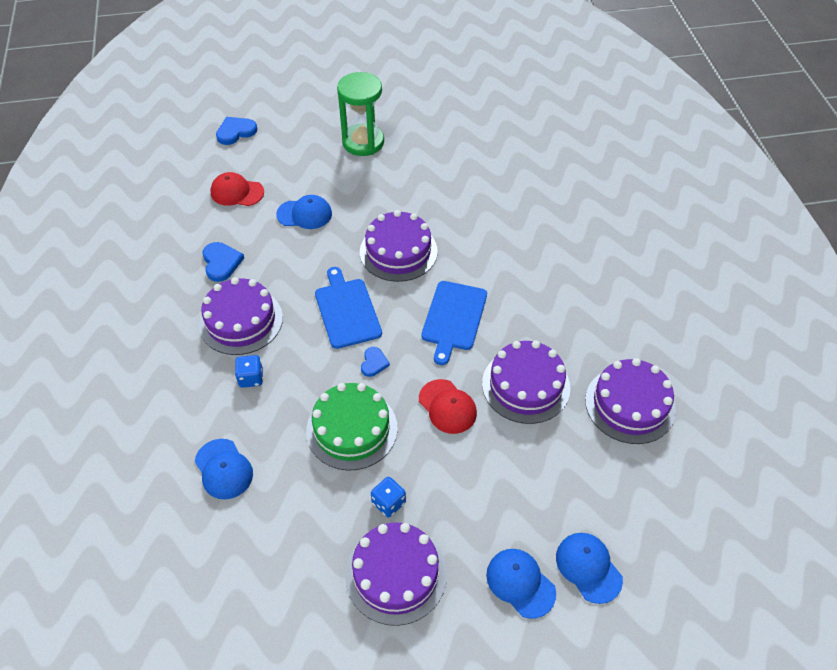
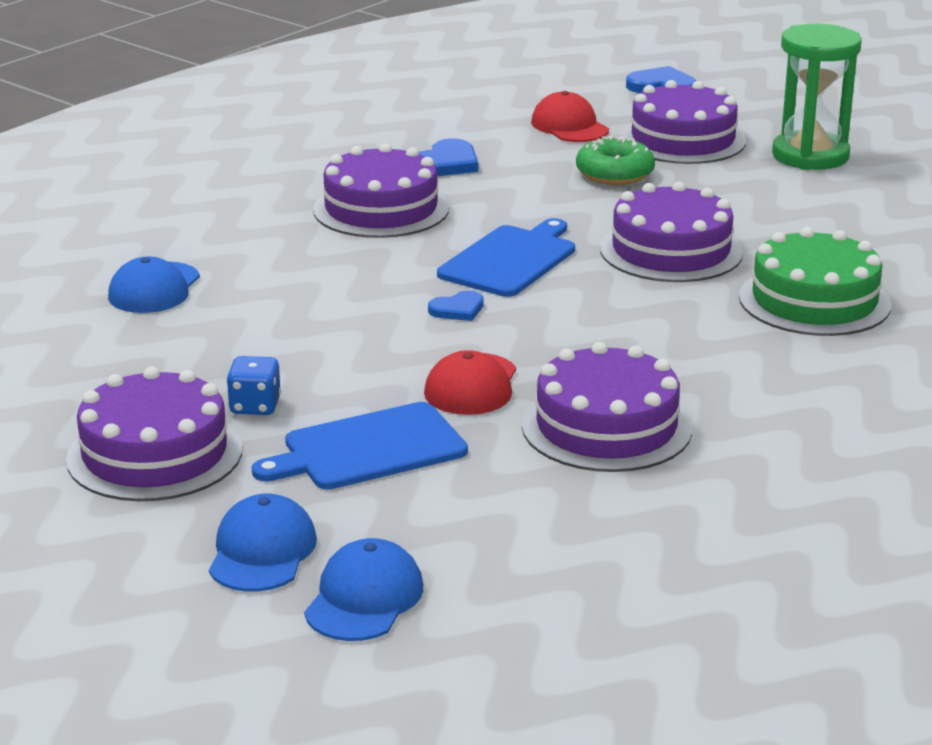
camera: 50 degrees right, 25 degrees down
(251, 378) = (307, 249): blue dice -> none
(304, 214) = (614, 174): blue cap -> green donut
(352, 429) = (330, 338): green cake -> green cake (814, 301)
(453, 318) = (628, 330): blue cutting board -> blue cutting board (368, 449)
(630, 404) = (720, 525): purple cake -> purple cake (683, 139)

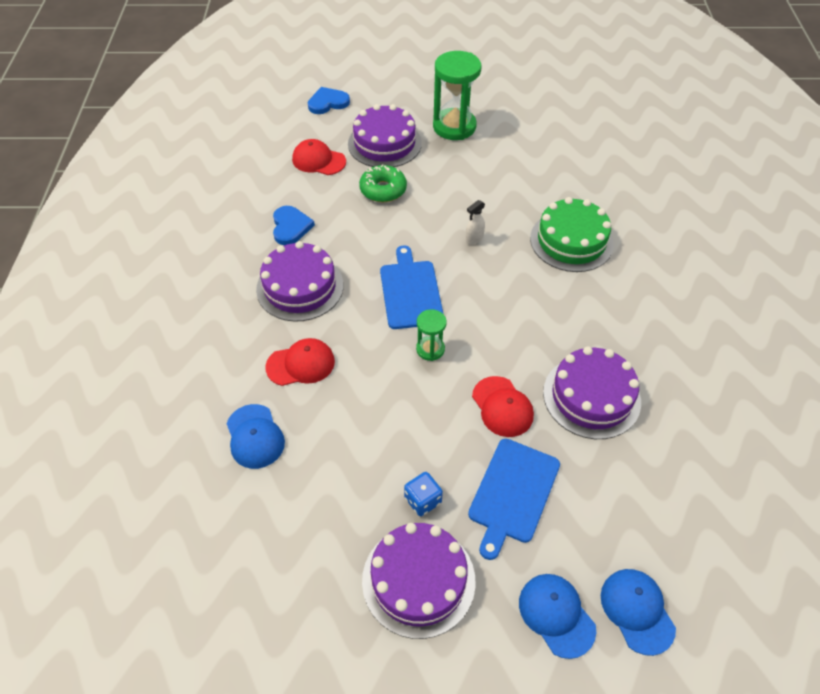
camera: 40 degrees left, 25 degrees up
(287, 261) = (301, 364): none -> red cap
(458, 309) = (430, 349): blue heart -> green hourglass
(671, 251) = (474, 239): purple cake -> white spray bottle

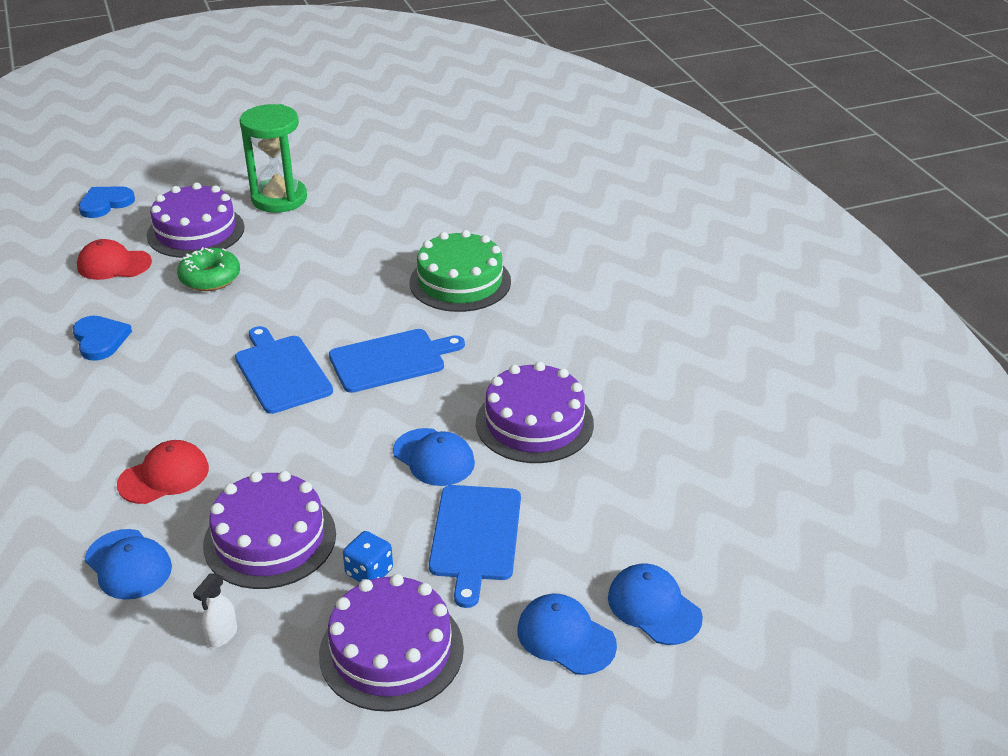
camera: 20 degrees left, 15 degrees down
(300, 287) = (135, 398): purple cake -> purple cake (270, 539)
(430, 349) = (326, 423): green hourglass -> none
(474, 239) = (342, 303): white spray bottle -> white spray bottle (222, 635)
(496, 303) = (391, 360): none -> blue cutting board
(502, 407) = (434, 457): red cap -> blue cap

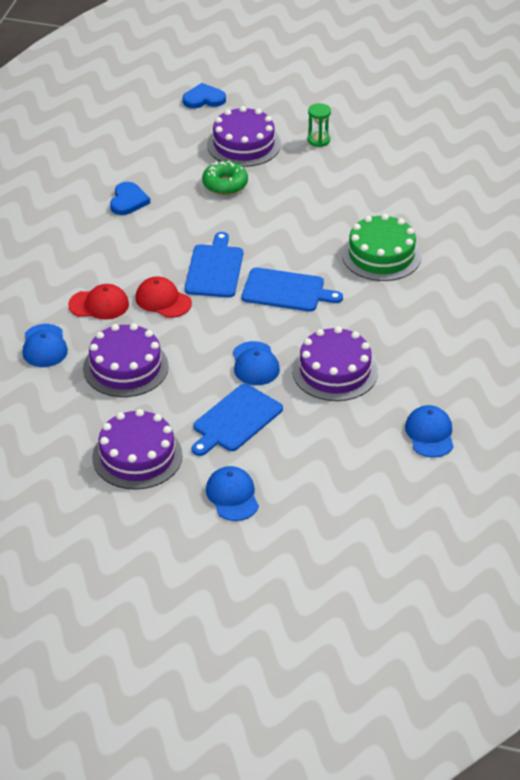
camera: 35 degrees right, 5 degrees up
(114, 264) = (174, 149): red cap -> red cap (163, 300)
(222, 635) = (61, 406): white spray bottle -> none
(279, 199) = (318, 140): green hourglass -> green hourglass, size x0.51
(369, 572) = (161, 411): blue dice -> none
(654, 607) = (295, 506): blue cap -> blue cap (430, 434)

